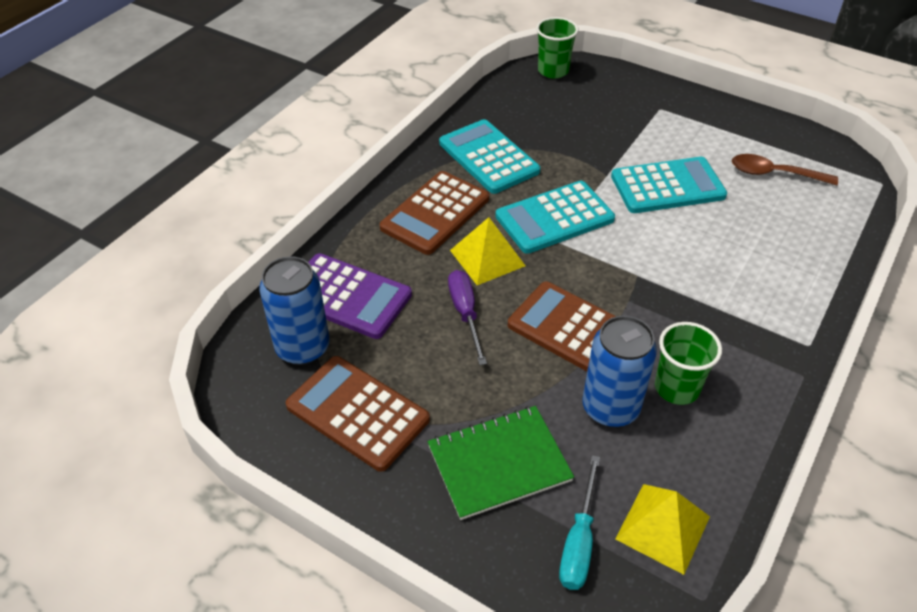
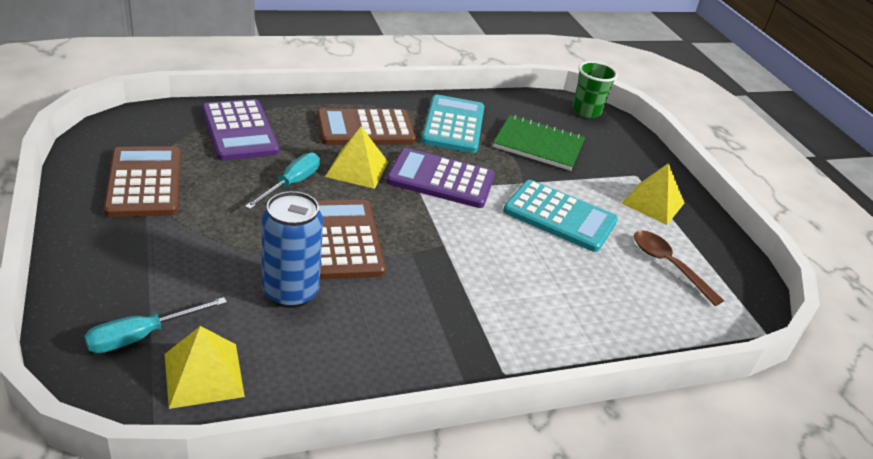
camera: 35 degrees right, 10 degrees down
(303, 348) = (173, 136): blue can -> none
(465, 313) = (291, 184): purple screwdriver -> turquoise screwdriver
(499, 463) = (172, 263): green notebook -> green notebook (538, 145)
(554, 218) = (441, 179): turquoise calculator -> purple calculator
(676, 388) = (355, 317): green cup -> none
(700, 126) = (653, 203): none -> yellow pyramid

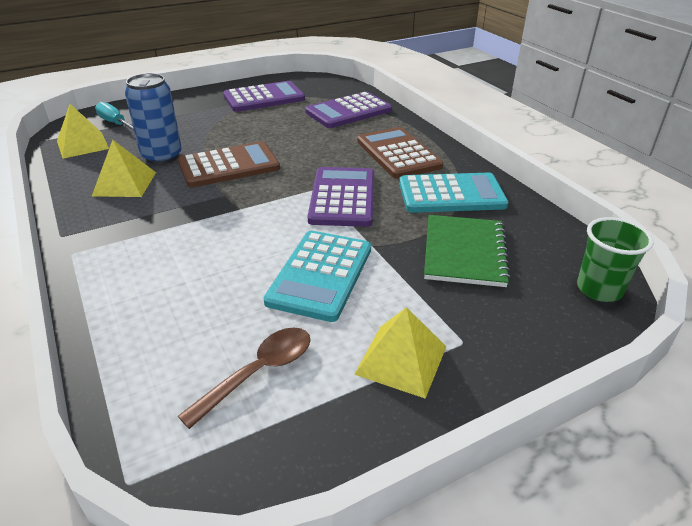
camera: 85 degrees right, 0 degrees up
(144, 182) = (264, 98): brown calculator -> purple calculator
(291, 184) = (291, 138): turquoise screwdriver -> none
(357, 169) = (331, 158): yellow pyramid -> yellow pyramid (125, 184)

